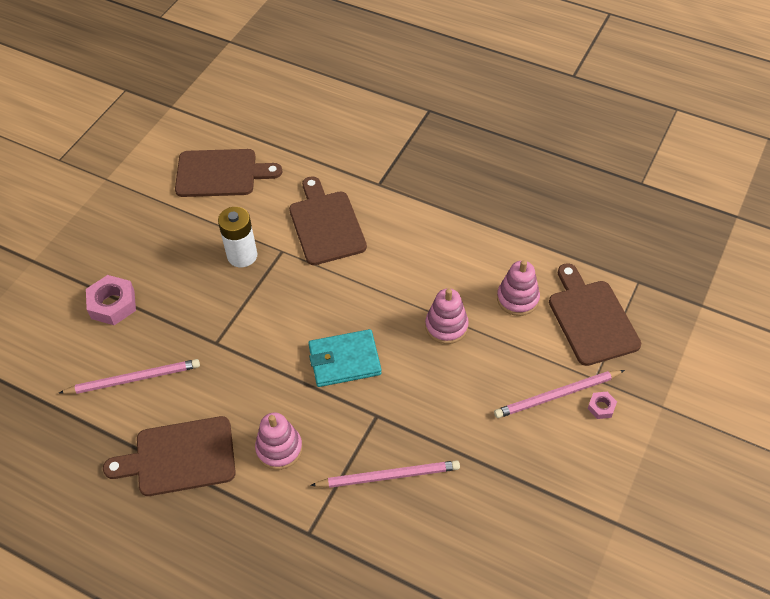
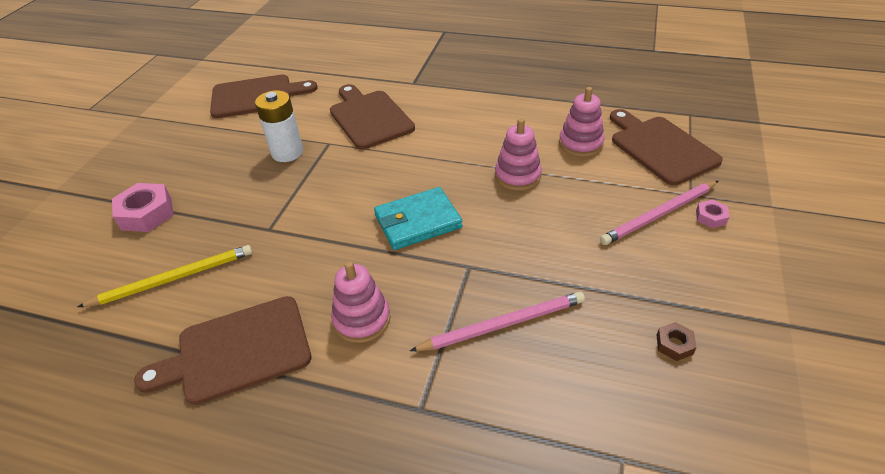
camera: 10 degrees left, 10 degrees down
(134, 379) = (174, 278): pink pencil -> yellow pencil
(516, 521) = (674, 344): none -> brown nut

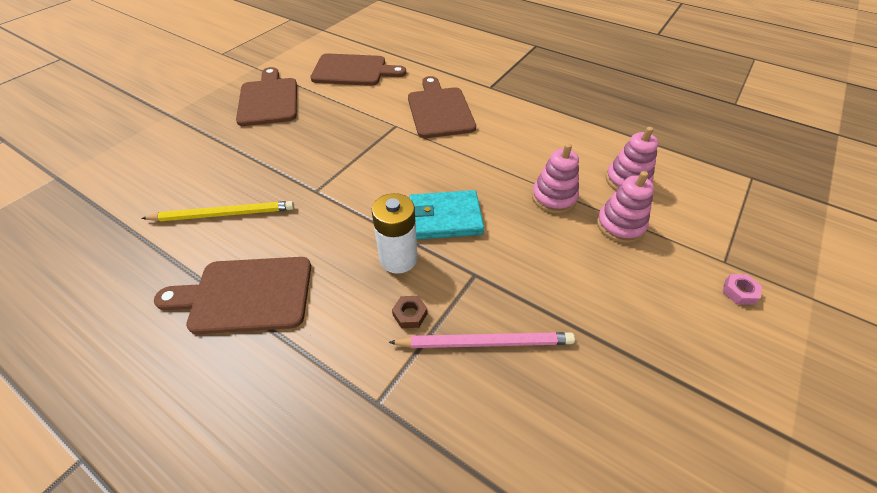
camera: 15 degrees right, 5 degrees up
(146, 213) = (227, 152): pink nut -> none
(287, 152) = (358, 126): white battery -> white battery (398, 259)
(362, 319) = (360, 298): pink stacking toy -> pink stacking toy (620, 225)
(659, 215) = (683, 274): pink pencil -> none
(660, 147) = (708, 204): brown cutting board -> brown cutting board (268, 99)
(674, 344) = (652, 419): brown nut -> brown nut (410, 314)

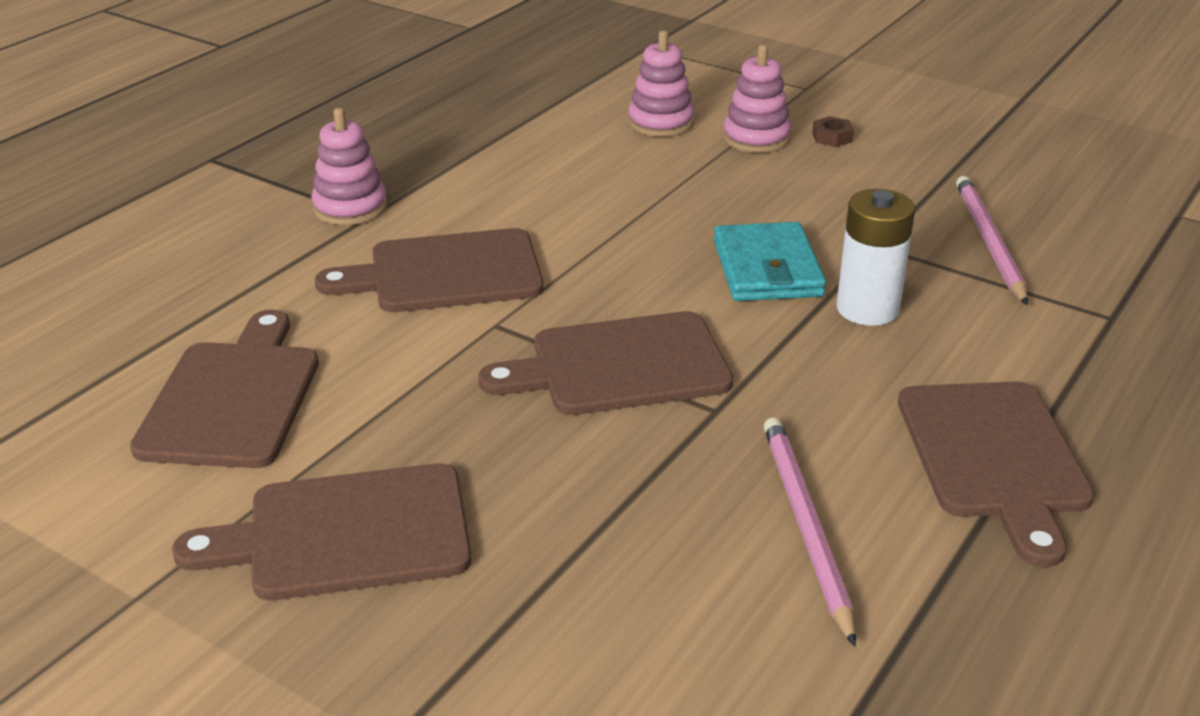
camera: 90 degrees left, 15 degrees down
(224, 214) = (805, 526): yellow pencil -> pink pencil
(357, 161) = (619, 366): none -> brown cutting board
(410, 314) = (968, 296): brown nut -> brown nut (832, 137)
(554, 197) = (705, 178): pink stacking toy -> pink stacking toy (350, 208)
(739, 292) = (851, 88): pink nut -> none

